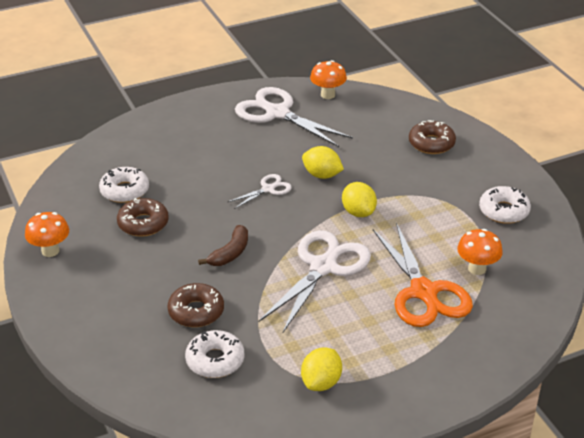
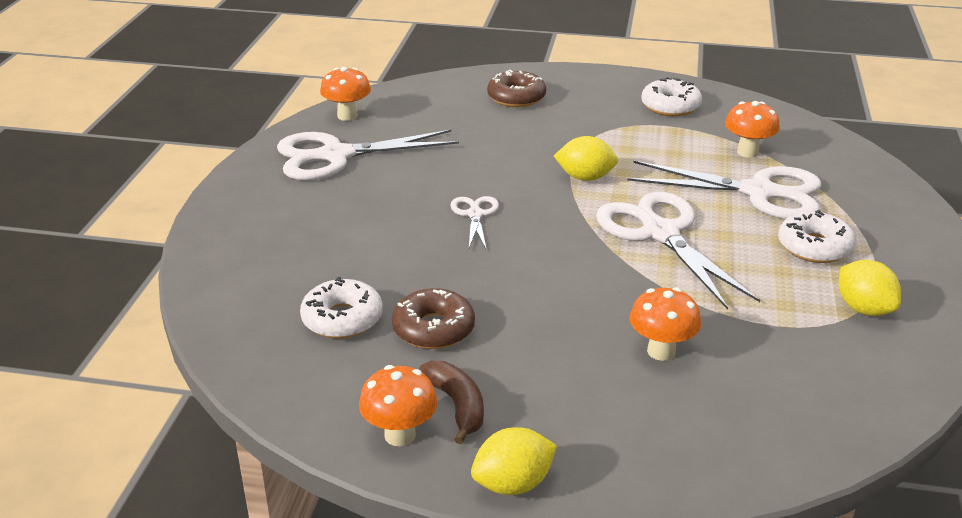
camera: 55 degrees left, 5 degrees down
(196, 311) = (661, 351): brown donut -> orange mushroom
(215, 360) = (769, 370): white donut -> white donut (814, 247)
(230, 253) = (570, 284): brown banana -> brown banana (457, 405)
(322, 175) = (491, 173): yellow lemon -> yellow lemon (513, 484)
(423, 292) = (759, 192): orange scissors -> white scissors

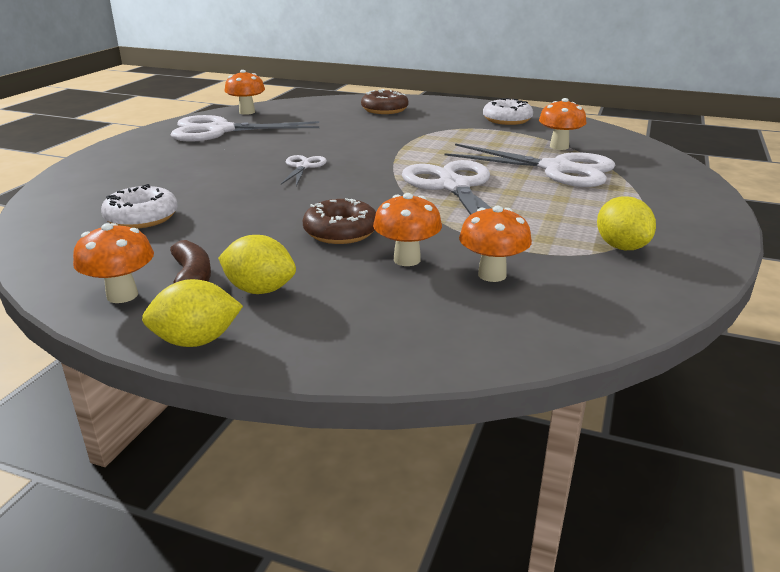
camera: 10 degrees right, 5 degrees down
(433, 329) = (212, 229): brown donut -> brown donut (341, 232)
(585, 177) = (410, 152): yellow lemon -> yellow lemon (260, 290)
(753, 363) = (492, 275): none -> orange mushroom
(814, 247) = (591, 204): white donut -> none

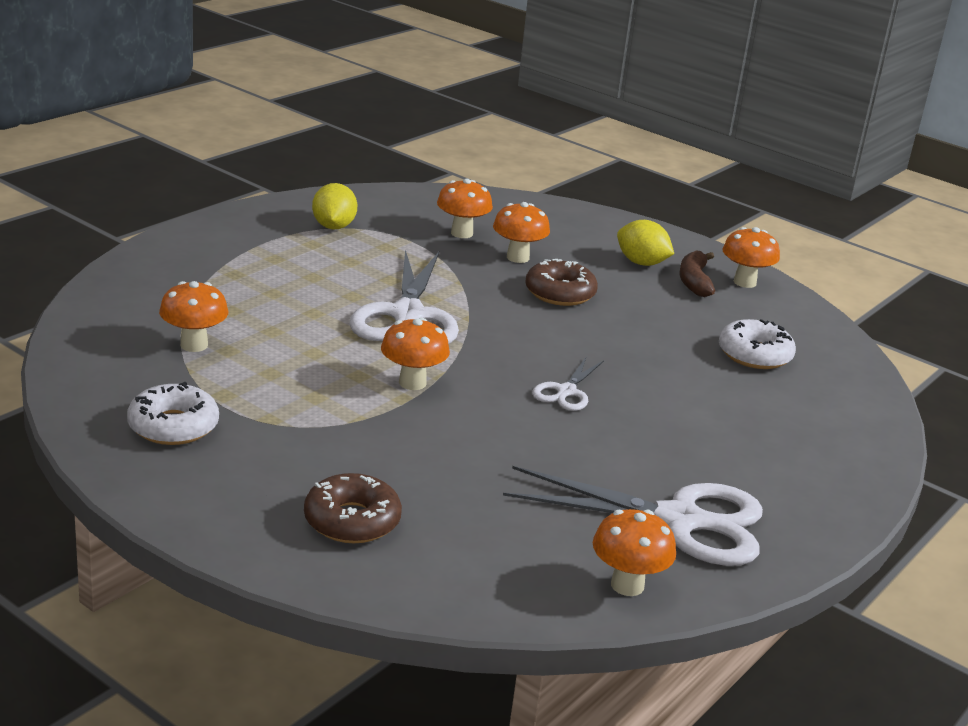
camera: 165 degrees left, 0 degrees up
(196, 341) = (685, 243): yellow lemon -> none
(408, 154) = (412, 383): none -> orange mushroom
(556, 169) = (259, 311): white scissors -> none

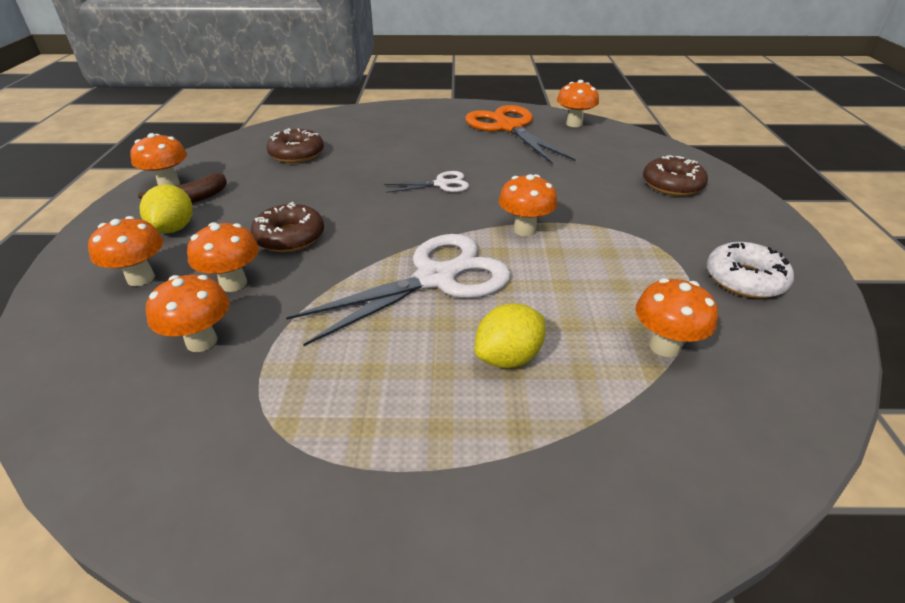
camera: 125 degrees left, 10 degrees up
(333, 227) = (289, 445): yellow lemon -> yellow lemon (508, 357)
(572, 237) = (141, 278): none -> orange mushroom
(679, 520) = (509, 128): white scissors -> orange scissors
(754, 355) = (297, 154): white donut -> brown donut

